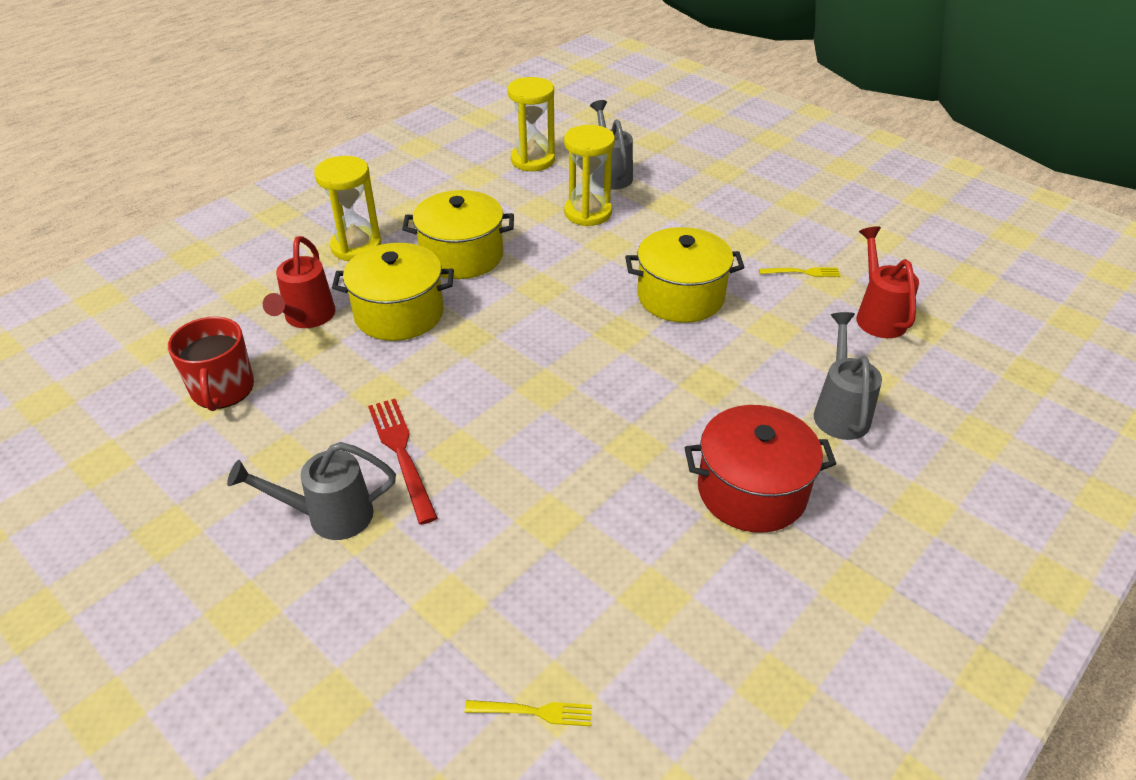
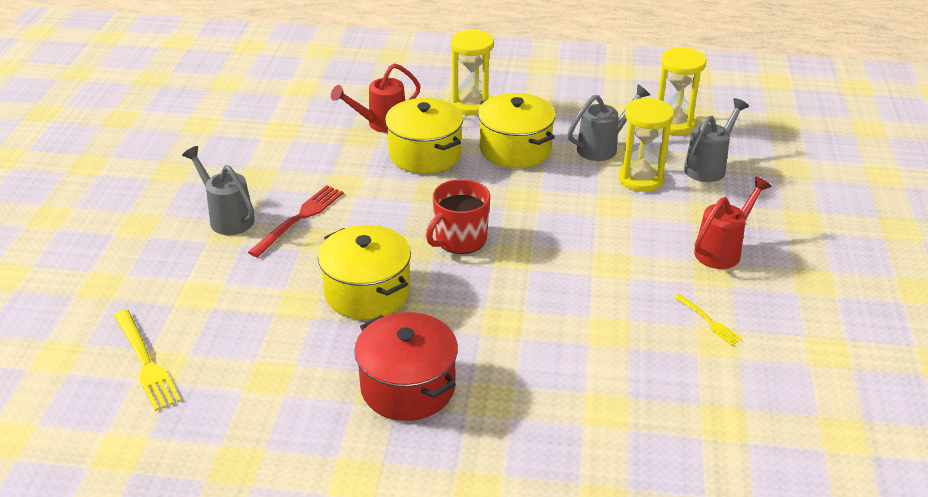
camera: 55 degrees right, 5 degrees down
(222, 389) = (290, 129): red mug -> red mug (460, 239)
(534, 712) = (145, 362): yellow fork -> yellow fork, size x1.73
(680, 296) = (592, 267): yellow pot -> yellow pot (367, 292)
(840, 411) = (544, 405): grey watering can -> grey watering can (602, 147)
(878, 316) = (701, 388): red watering can -> red watering can (722, 250)

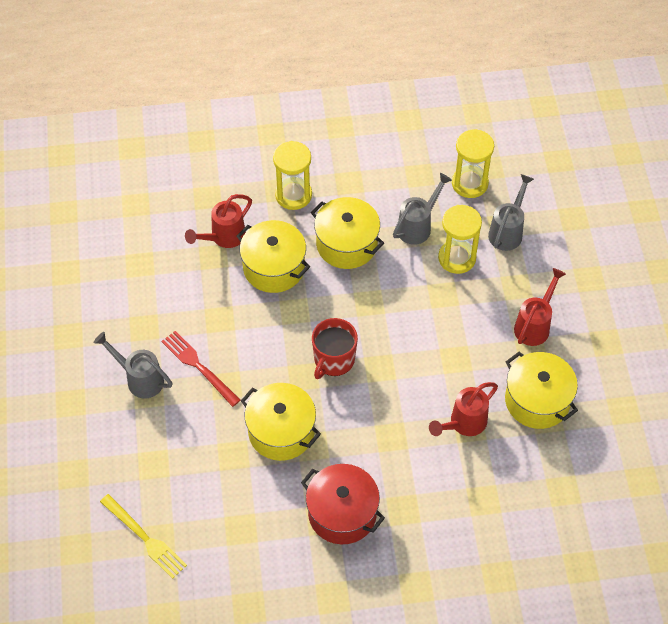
camera: 15 degrees left, 20 degrees up
(299, 219) = (199, 366): red fork -> red fork turned 60 degrees counterclockwise
(603, 326) = (464, 423): none -> red watering can
(708, 321) = (537, 400): yellow fork -> yellow pot

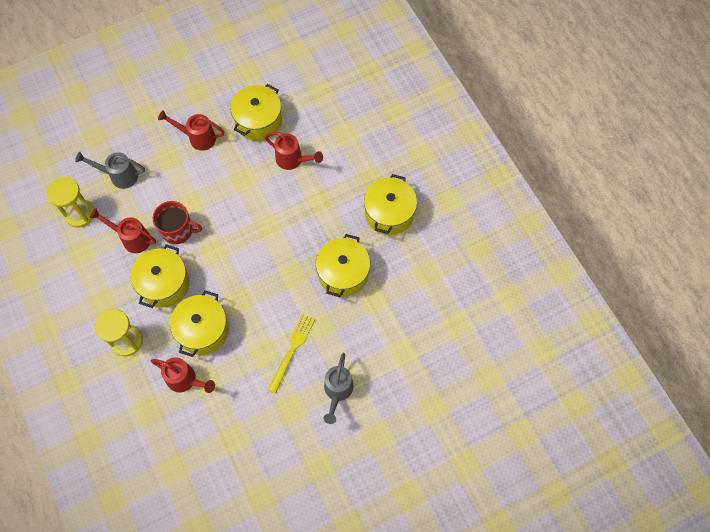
camera: 110 degrees left, 10 degrees up
(145, 538) = (460, 333): yellow fork -> yellow fork (292, 350)
(199, 366) = (311, 352): red fork -> none
(333, 360) = (271, 258): red mug -> red mug (178, 230)
(342, 513) = (389, 213): red pot -> yellow pot
(417, 226) = (132, 238): grey watering can -> red watering can
(457, 258) = (154, 203): yellow hourglass -> none

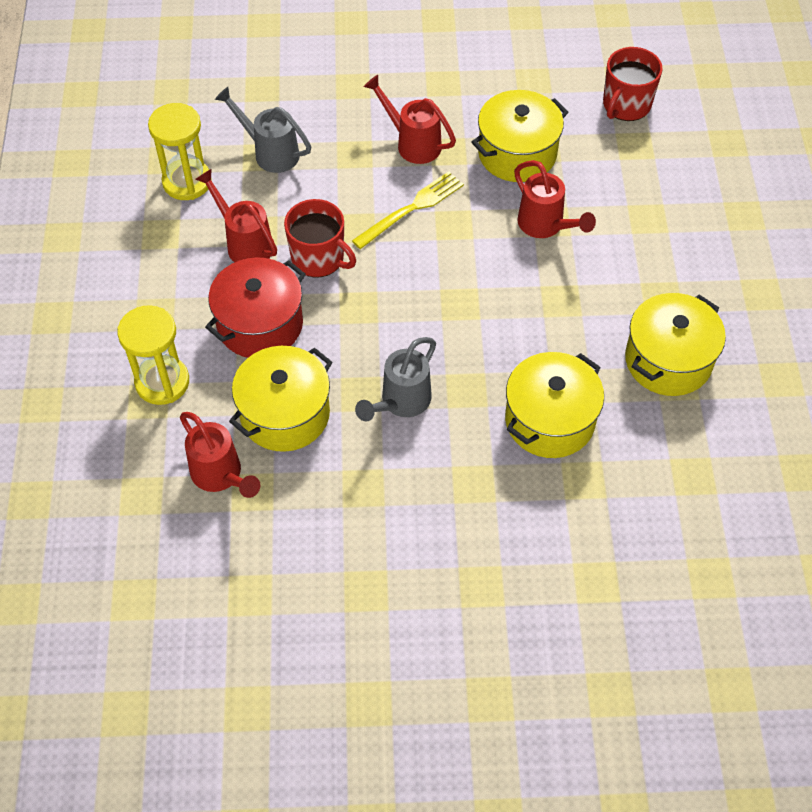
camera: 25 degrees right, 10 degrees down
(164, 284) = (260, 324): yellow pot -> red pot
(292, 350) = (411, 501): yellow fork -> yellow fork (411, 209)
(305, 67) = (626, 105): none -> red mug
(337, 391) = (455, 597): grey watering can -> grey watering can (401, 402)

